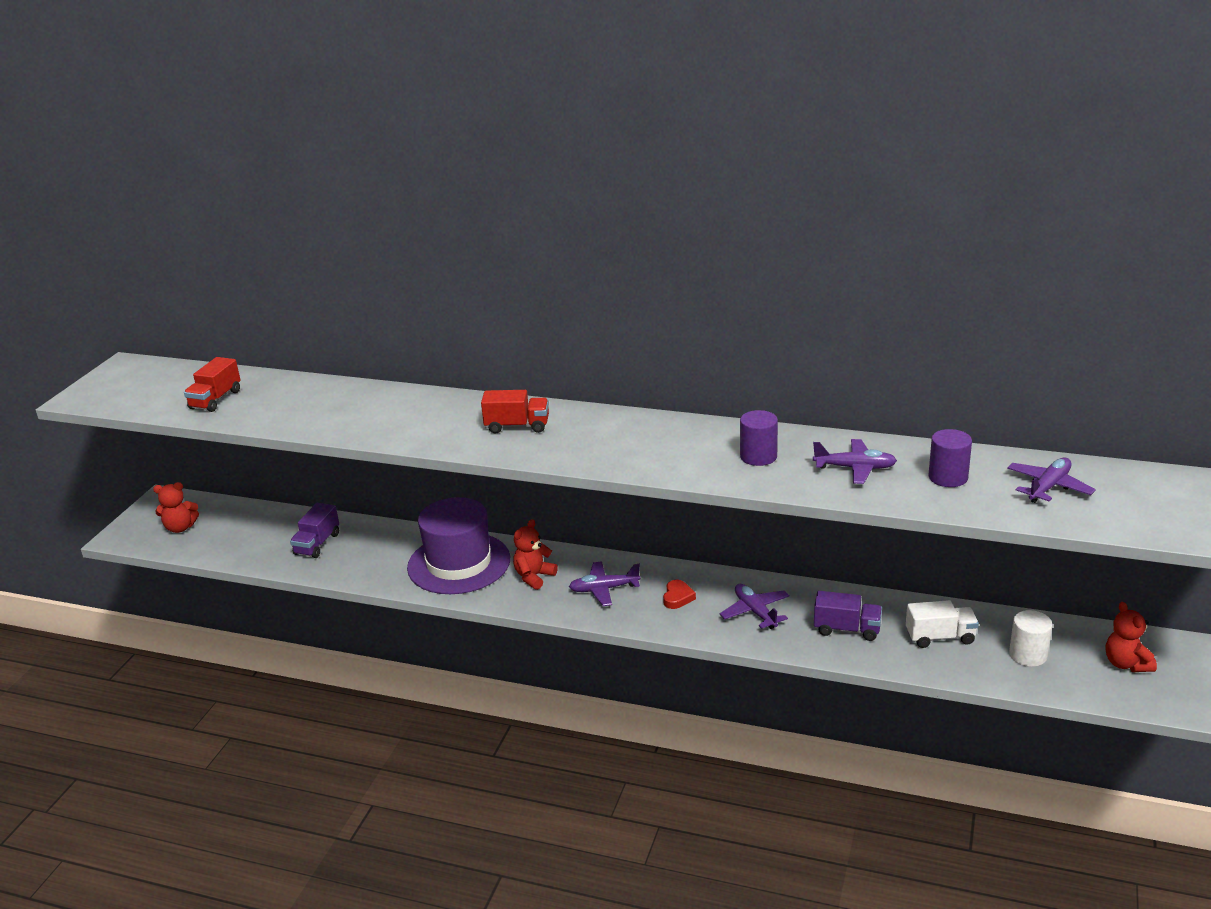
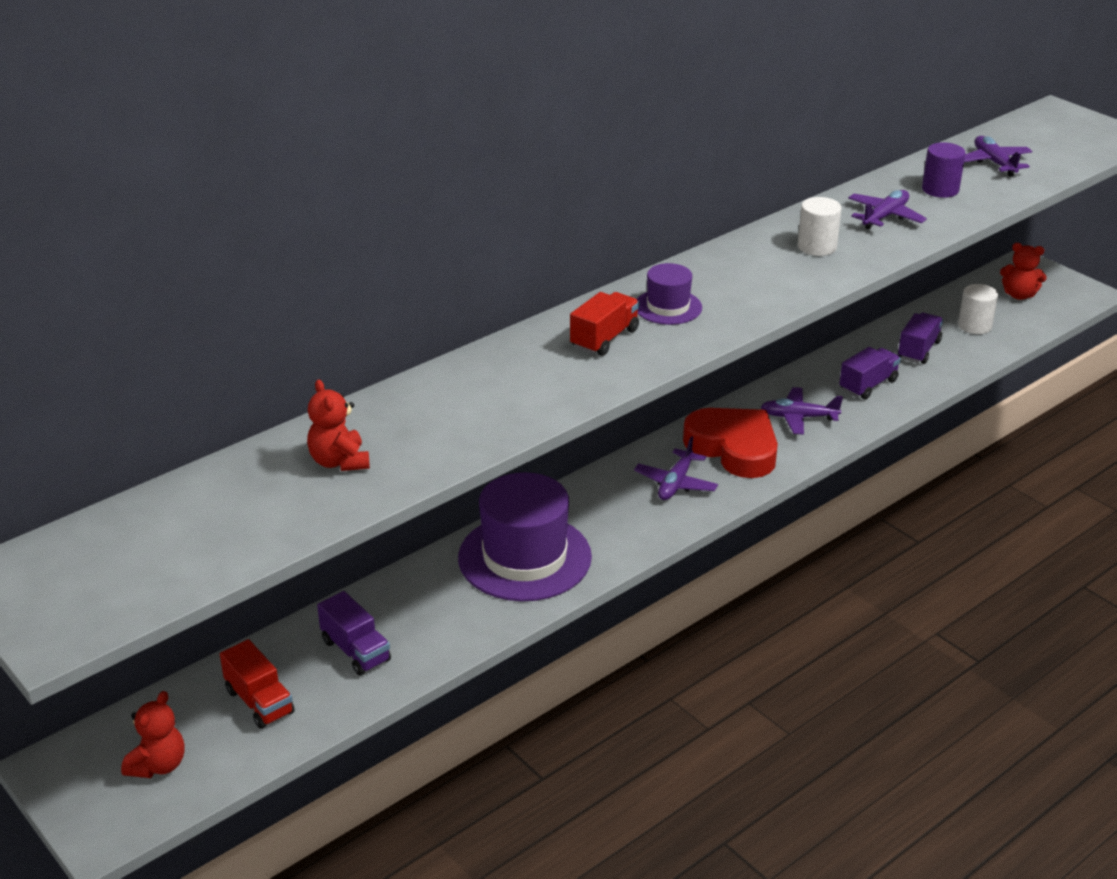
camera: 60 degrees left, 5 degrees up
(215, 399) = (246, 517): red truck -> red truck (259, 702)
(534, 577) = (607, 517): red teddy bear -> red teddy bear (339, 462)
(588, 432) = (668, 307): none -> purple hat
(677, 597) = (734, 448): red heart -> red heart, size x2.44
(758, 456) = (817, 247): purple cylinder -> white cylinder
(940, 637) = (918, 350): white truck -> purple truck

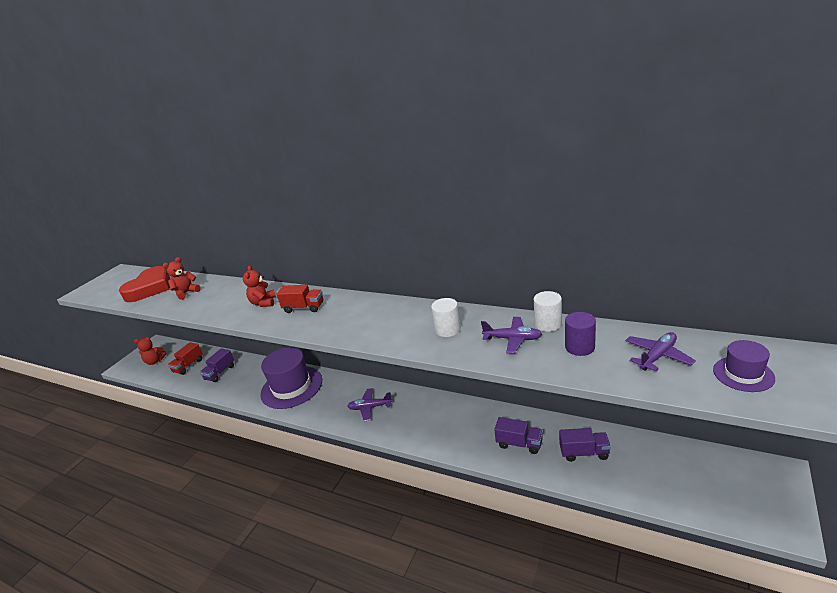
camera: 70 degrees right, 5 degrees down
(668, 307) = (344, 312): purple hat -> purple hat (743, 374)
(734, 448) = (413, 415): red heart -> red heart (150, 288)
(798, 417) = (460, 427): purple plane -> none
(974, 326) = (648, 471): white cylinder -> white cylinder (548, 324)
(1019, 295) = (724, 482): red teddy bear -> red teddy bear (263, 303)

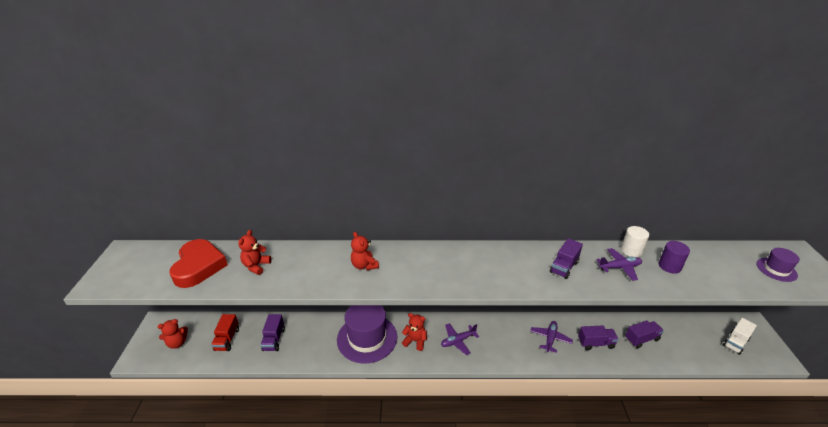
camera: 30 degrees left, 5 degrees up
(304, 308) = (413, 265): red truck -> none
(330, 399) = (415, 341): none -> red teddy bear
(448, 330) = (564, 267): white cylinder -> purple truck
(658, 356) = (721, 265): purple plane -> purple plane (550, 338)
(726, 489) = (735, 342): none -> white truck

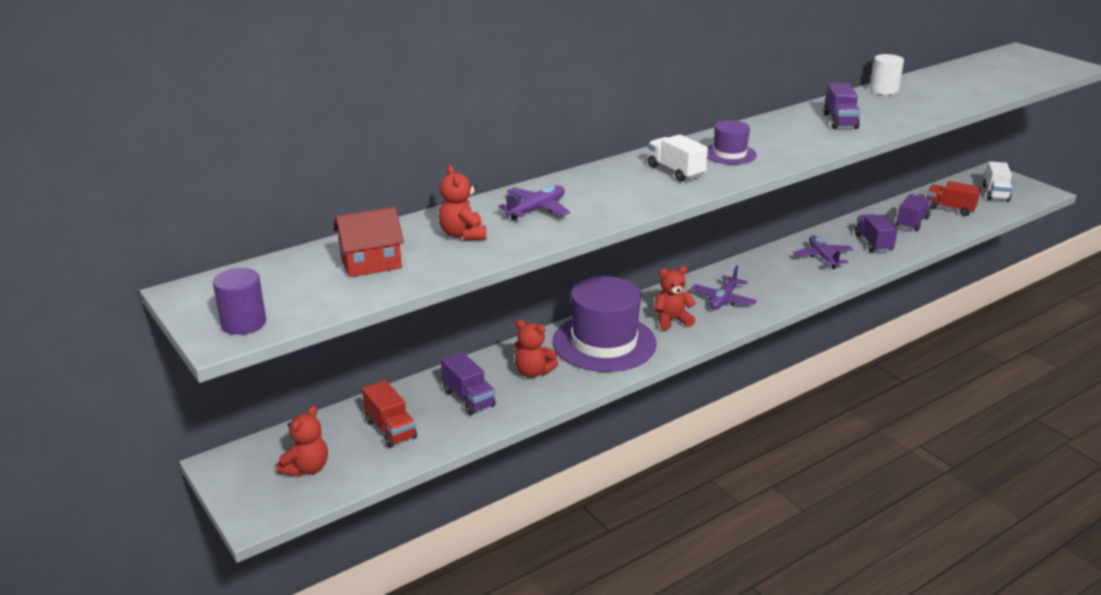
camera: 35 degrees left, 5 degrees down
(199, 266) = (371, 263): red heart -> red house
(364, 265) = (614, 188): red teddy bear -> red teddy bear (533, 372)
(411, 267) = (675, 171): none -> white truck
(596, 343) = (873, 243): purple truck -> purple truck turned 60 degrees counterclockwise
(619, 267) = (892, 106): purple plane -> purple plane (536, 209)
(669, 266) = (934, 91): purple cylinder -> purple cylinder (243, 323)
(683, 340) = (950, 209): none -> red truck
(776, 269) = (1022, 68): purple hat -> purple hat (729, 154)

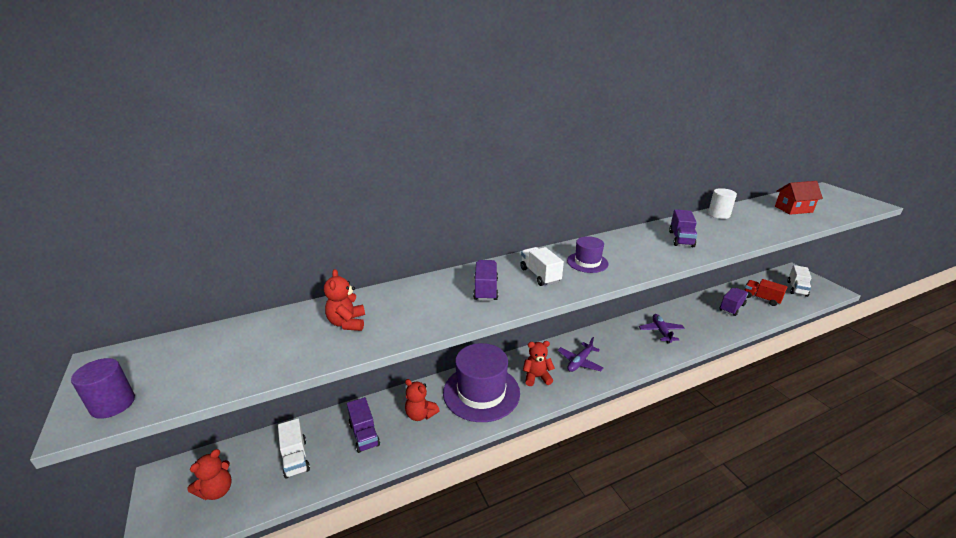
camera: 10 degrees right, 0 degrees up
(371, 263) = (259, 346): red house -> red house (793, 209)
(390, 429) = (295, 458): red truck -> white truck
(536, 209) = (417, 303): purple plane -> none
(873, 243) = (700, 323): purple truck -> purple truck (485, 290)

